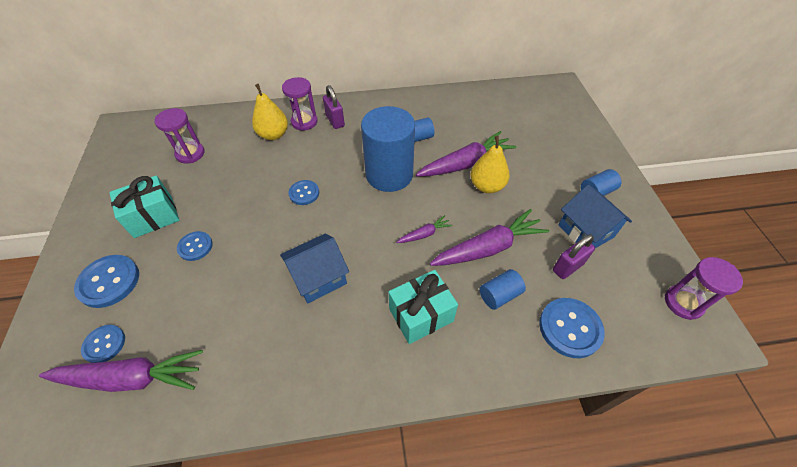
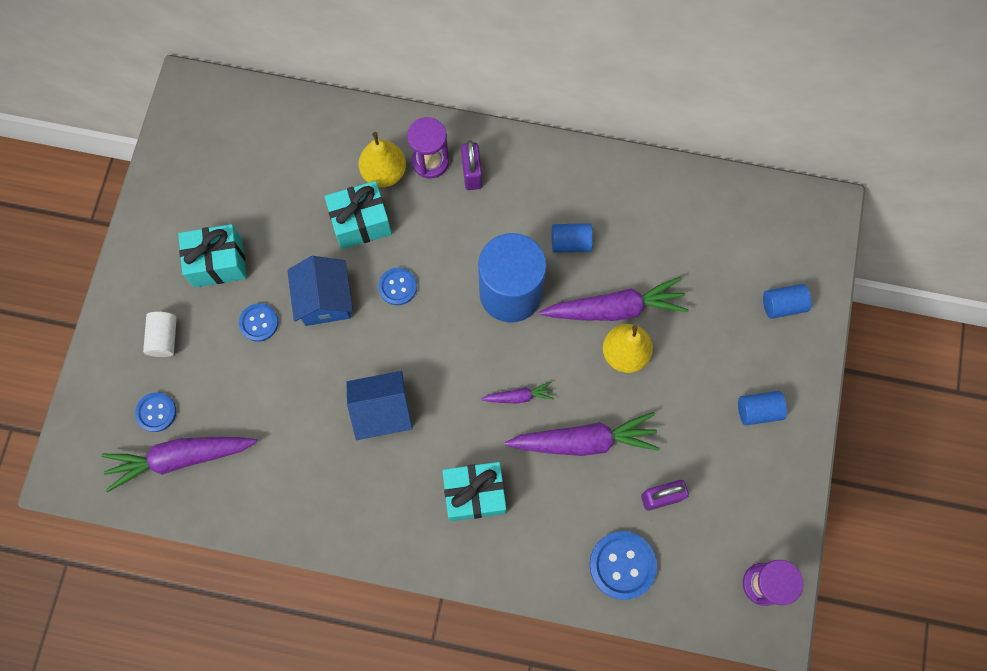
camera: 20 degrees right, 20 degrees up
(109, 282) = (164, 338): blue button -> white cylinder
(132, 378) = (180, 458): purple carrot -> purple carrot turned 150 degrees clockwise
(190, 154) = (273, 172): purple hourglass -> none
(264, 164) = (361, 223): none -> turquoise gift
(499, 295) = (567, 502): blue cylinder -> blue cylinder (782, 305)
(585, 231) = (710, 460): blue house -> blue house (325, 300)

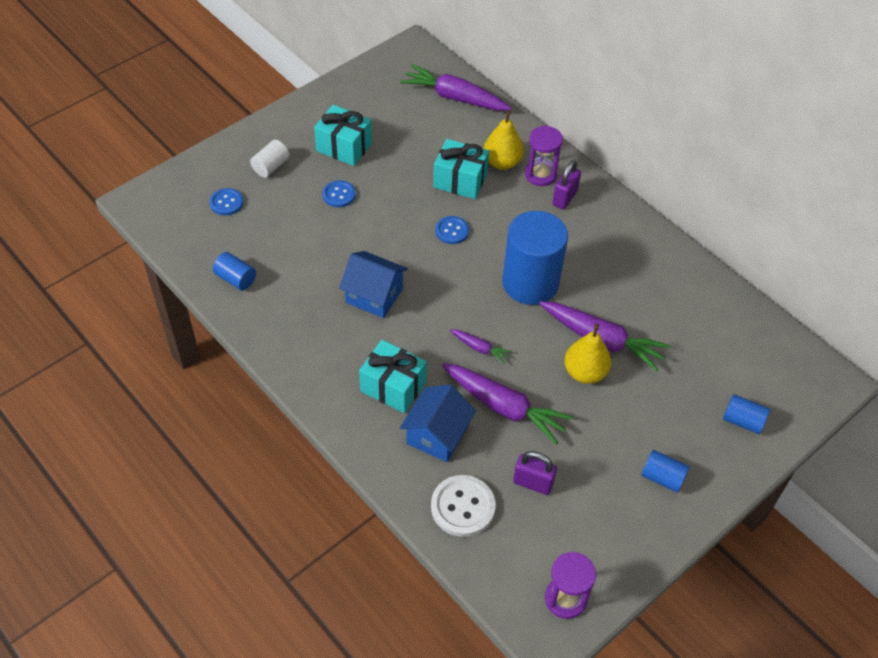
camera: 35 degrees right, 20 degrees down
(180, 458) = (216, 237): purple carrot -> purple carrot (454, 97)
(325, 300) = (395, 208): blue house -> blue house (437, 435)
(570, 243) = (602, 280): blue cylinder -> blue cylinder (236, 279)
(622, 565) = (462, 507): blue button -> white button

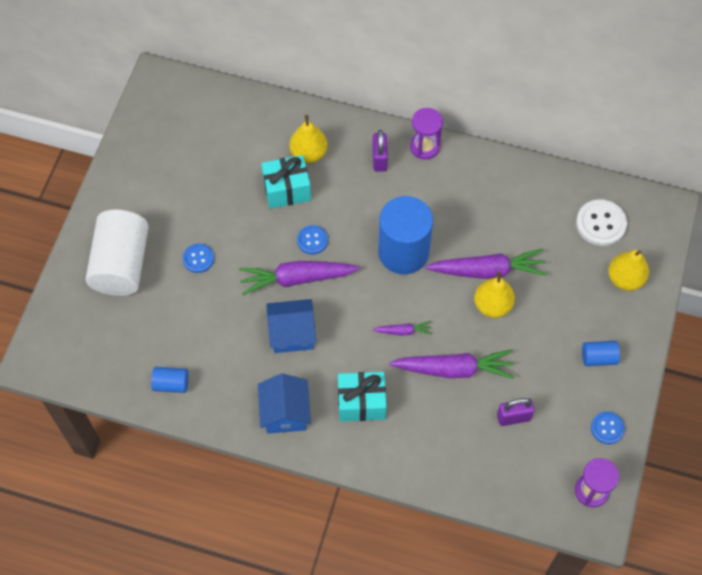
camera: 30 degrees left, 10 degrees up
(226, 203) = (110, 320): blue button -> blue button (607, 428)
(271, 166) = (121, 264): white cylinder -> white cylinder, size x2.23
(344, 147) = (169, 211): turquoise gift -> none
(437, 435) = (421, 421): blue house -> blue house (285, 413)
(454, 97) = (227, 111): purple carrot -> purple carrot (296, 279)
(462, 507) = (477, 467): white button -> white button (601, 224)
(540, 174) = (346, 148): purple hourglass -> purple hourglass (424, 147)
(742, 421) = (625, 279): blue cylinder -> yellow pear

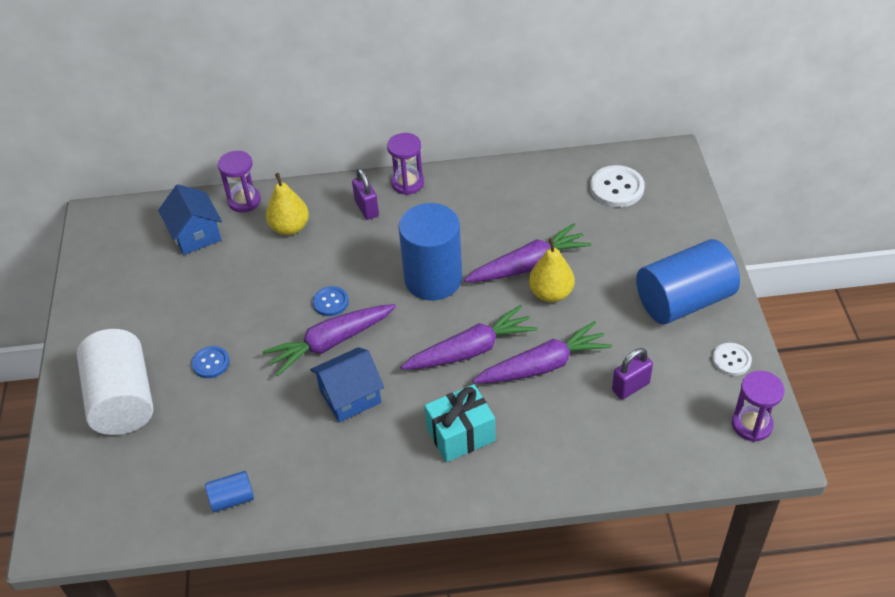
camera: 20 degrees left, 15 degrees down
(282, 111) = (244, 201): none -> purple hourglass
(285, 413) = (379, 477): blue house -> blue house (195, 235)
(287, 190) = (281, 267): turquoise gift -> none
(403, 331) = (471, 350): purple carrot -> purple carrot, size x2.07
(598, 357) = (683, 301): blue cylinder -> blue cylinder, size x2.23
(607, 428) = (731, 360): blue button -> white button
(625, 279) = (668, 225): yellow pear -> none

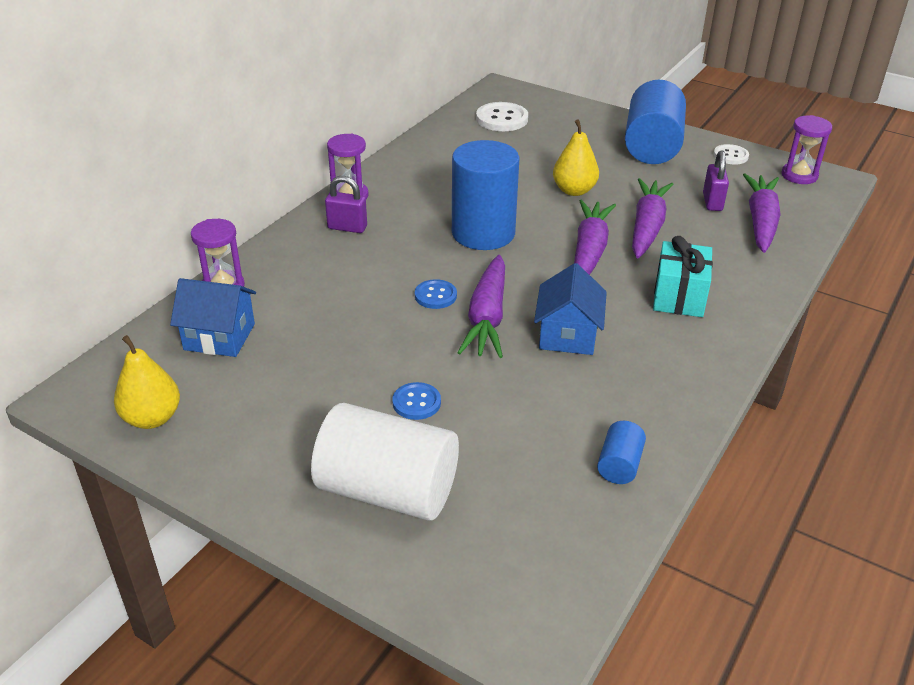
camera: 55 degrees left, 10 degrees down
(290, 227) = (304, 277): yellow pear -> yellow pear (152, 418)
(529, 265) = (530, 186): purple carrot -> purple carrot (760, 221)

